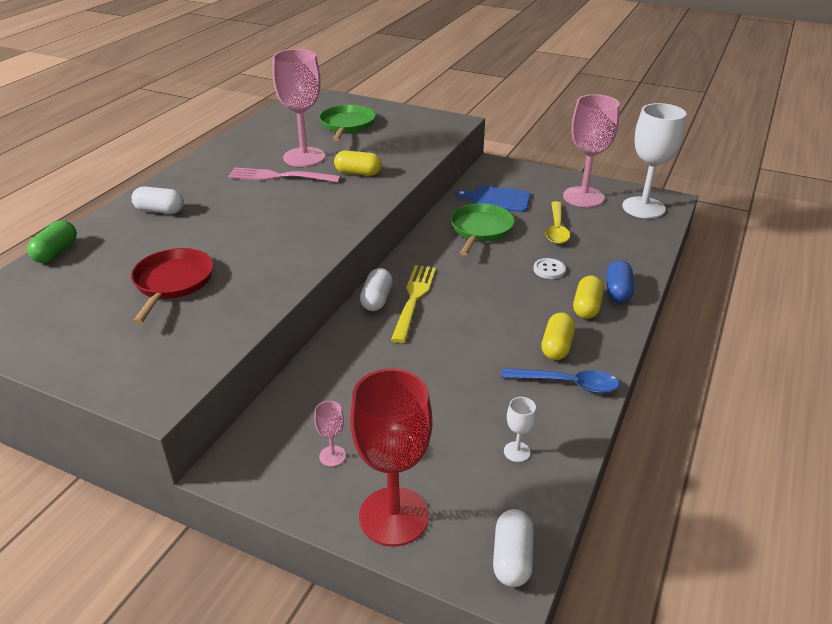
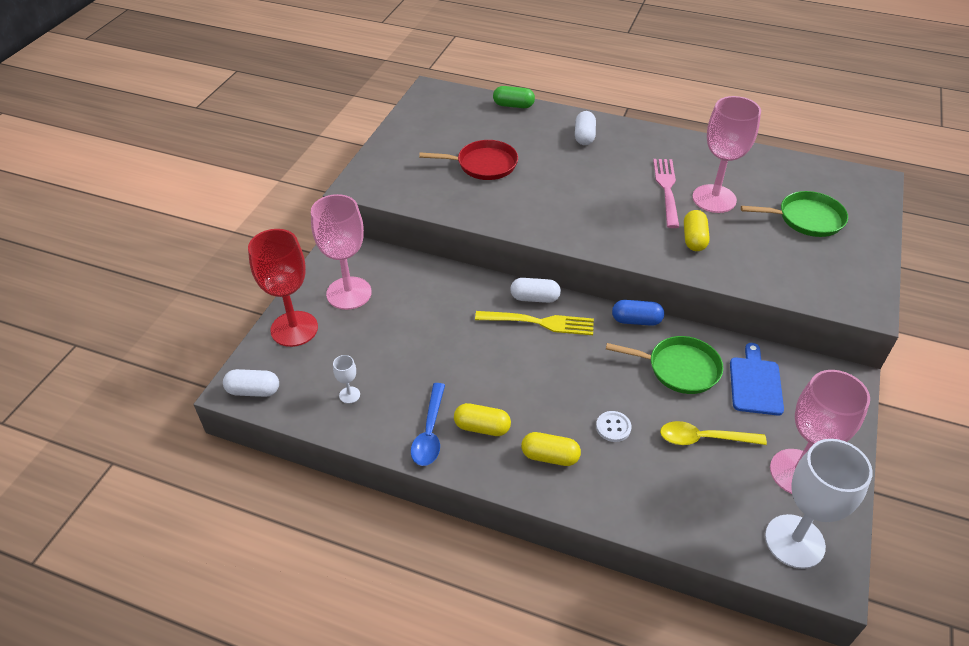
camera: 85 degrees right, 10 degrees up
(332, 456) = (349, 293): pink goblet -> pink goblet, size x2.41
(617, 291) = (585, 488): blue capsule -> blue capsule (636, 320)

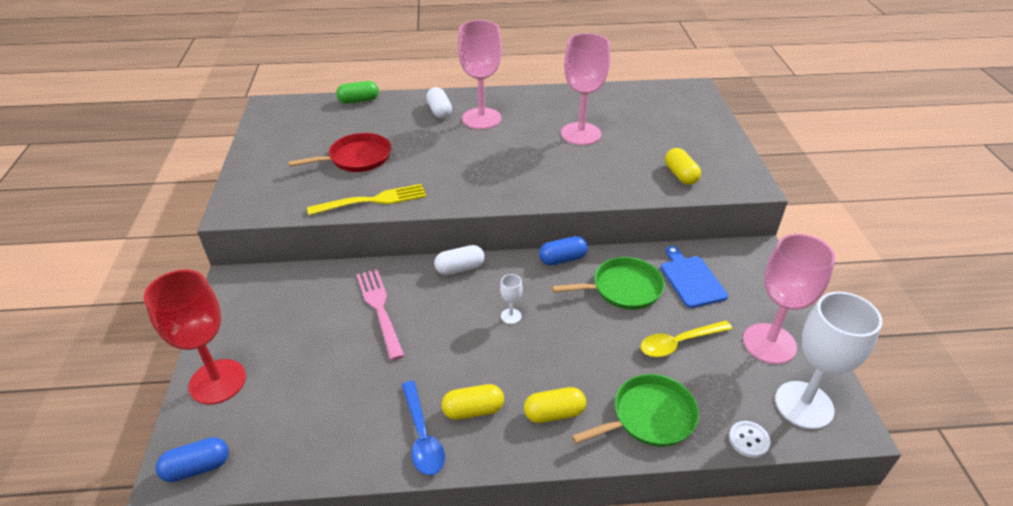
camera: 25 degrees left, 5 degrees down
(253, 391) = (197, 467): white capsule -> blue capsule
(349, 293) = (264, 324): pink goblet -> pink goblet (481, 118)
(349, 395) = (315, 430): white goblet -> white goblet (511, 316)
(539, 322) = (476, 289): yellow fork -> yellow fork (372, 200)
(613, 427) = (596, 362): white button -> white button (748, 440)
(666, 189) = (537, 136): pink fork -> pink fork (380, 309)
(694, 239) = (584, 171): yellow capsule -> yellow capsule (680, 175)
(807, 219) = (663, 130): green pan -> green pan (649, 416)

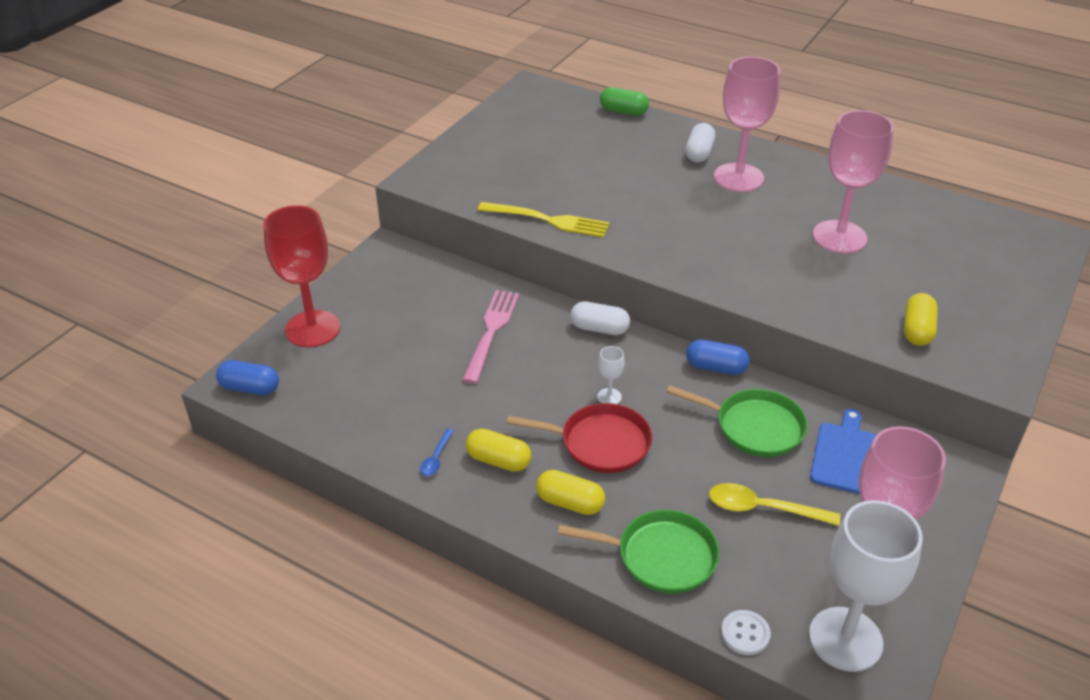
camera: 35 degrees right, 0 degrees up
(357, 158) = (570, 172): red pan -> red pan (600, 443)
(422, 436) = (436, 458): blue spoon -> blue spoon, size x0.55

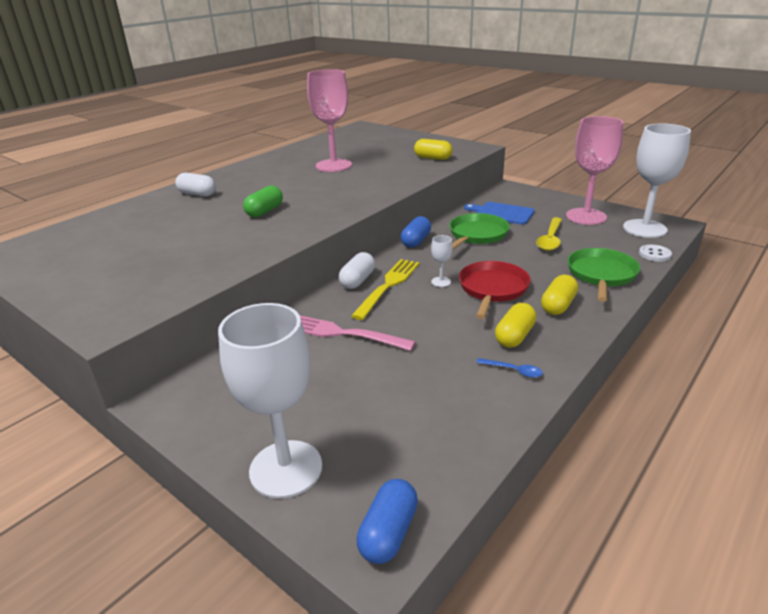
camera: 80 degrees left, 10 degrees down
(312, 329) = (286, 469): red goblet -> white goblet
(548, 220) = (245, 256): yellow fork -> yellow fork (388, 286)
(623, 111) = (101, 216): green capsule -> green capsule (264, 211)
(738, 177) = (243, 185): pink goblet -> none

